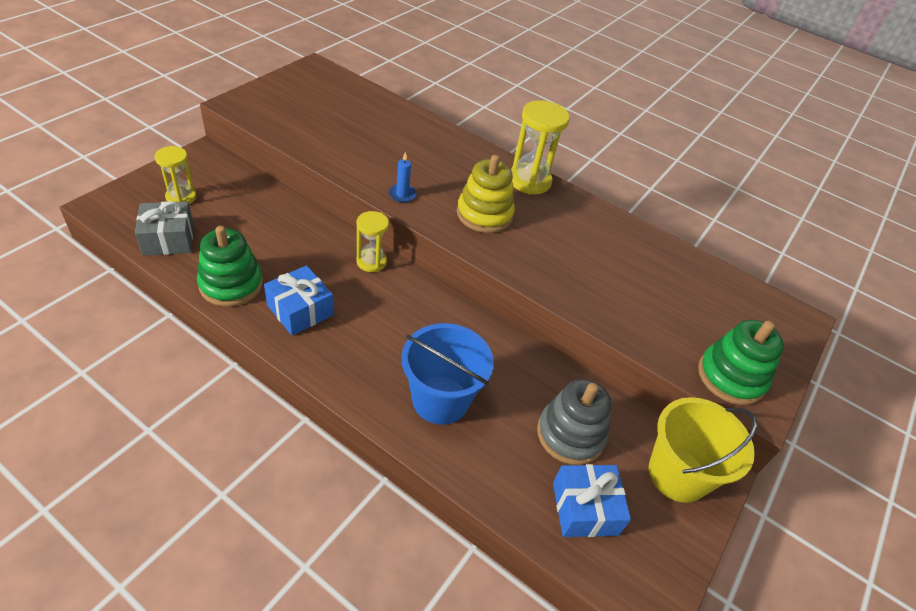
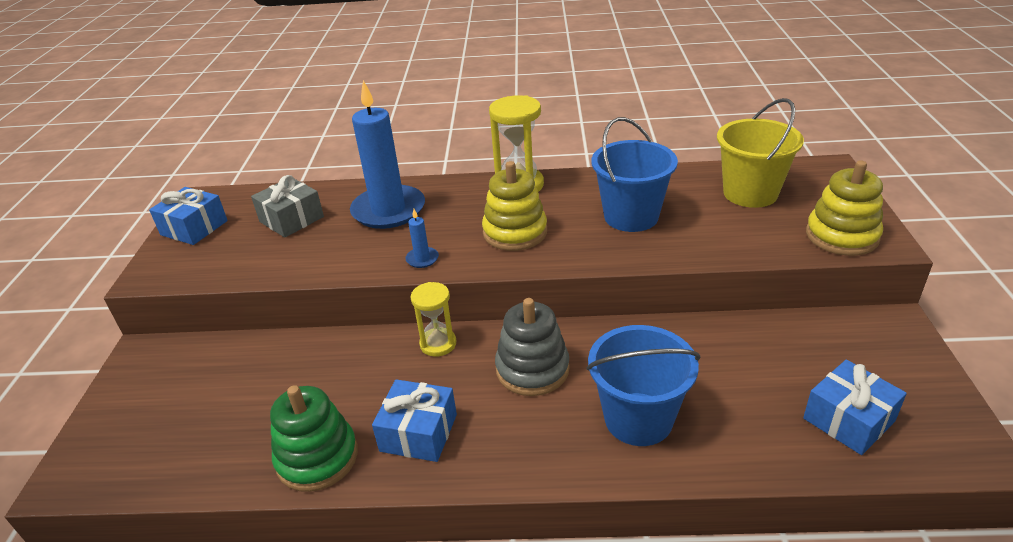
camera: 25 degrees left, 10 degrees down
(168, 239) = (192, 461): grey gift -> grey gift (291, 219)
(181, 197) = (161, 410): yellow hourglass -> none
(291, 86) = (194, 228): none -> blue gift
(419, 145) = (388, 210): none -> blue candle
(570, 434) = (768, 370): grey stacking toy -> grey stacking toy (532, 369)
(582, 255) = (631, 216): none -> blue bucket
(677, 474) = (874, 343): yellow bucket -> yellow bucket (750, 193)
(731, 377) = (841, 236): green stacking toy -> yellow stacking toy

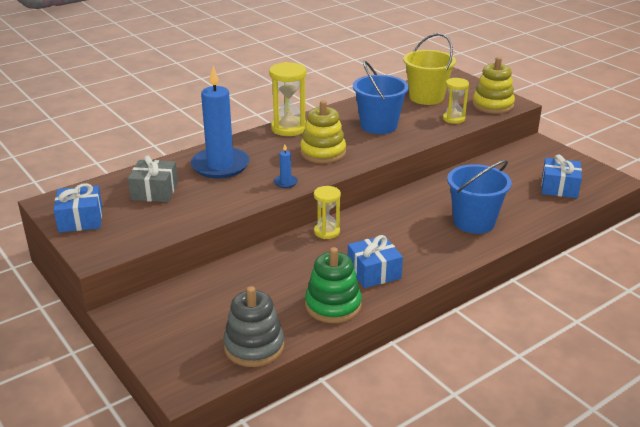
camera: 40 degrees left, 5 degrees down
(532, 369) = (396, 223): grey stacking toy -> grey stacking toy (254, 346)
(751, 239) = (453, 119): none -> yellow hourglass

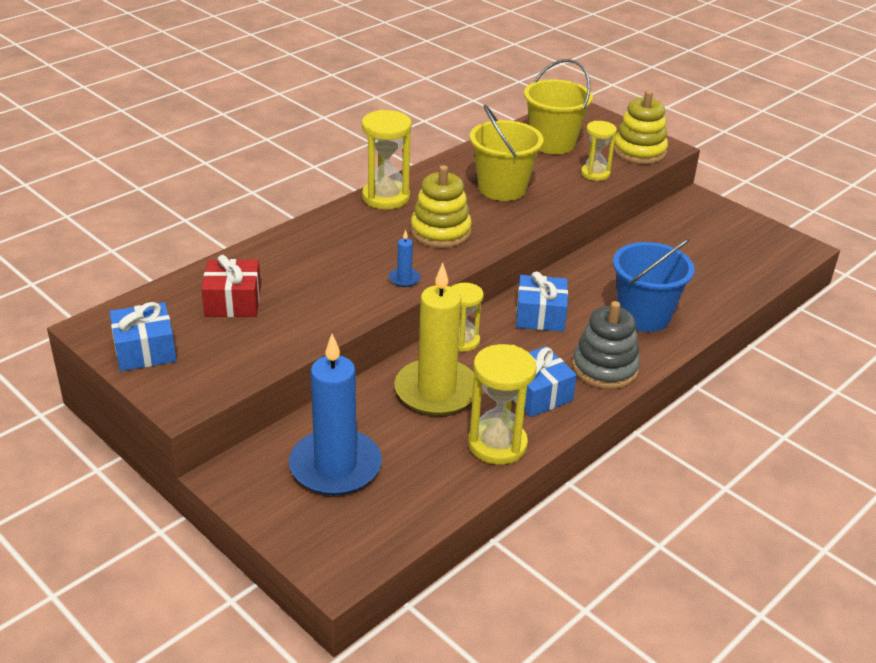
camera: 10 degrees left, 5 degrees up
(154, 191) = (233, 301): grey gift -> red gift
(220, 166) = (310, 258): blue candle -> blue candle (335, 466)
(254, 346) = (412, 509): grey stacking toy -> grey stacking toy (605, 368)
(296, 265) = (436, 391): none -> yellow candle
(333, 305) = (497, 444): green stacking toy -> yellow hourglass
(378, 126) = (502, 188): blue bucket -> yellow bucket
(559, 187) = (736, 261): blue gift -> blue gift (540, 315)

